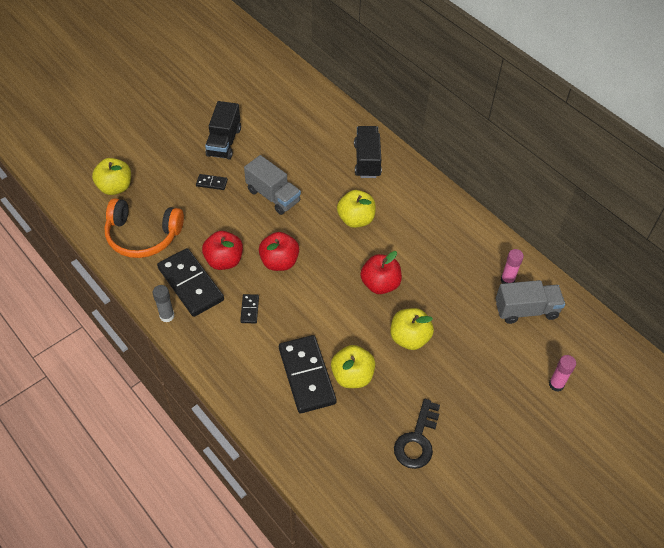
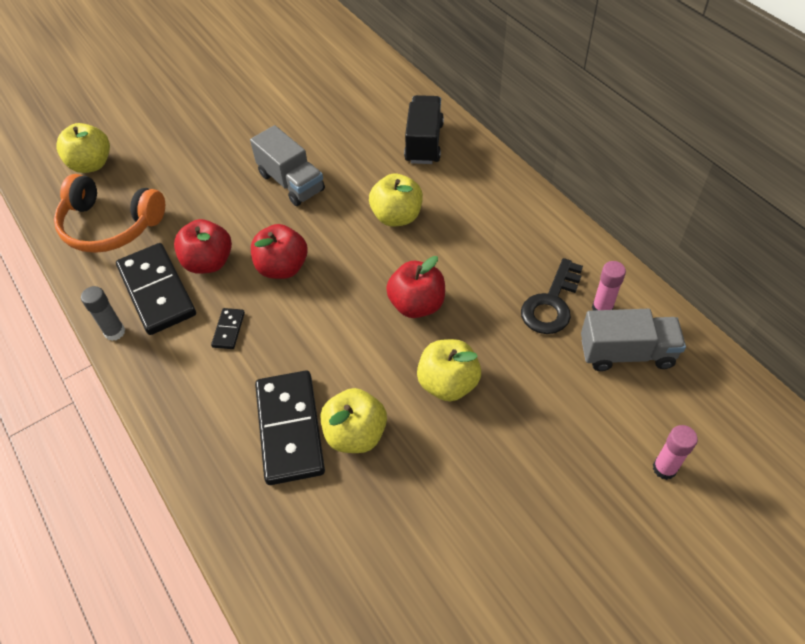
camera: 10 degrees right, 0 degrees up
(212, 183) = (215, 163): black domino -> none
(224, 142) = (242, 115): black truck -> none
(417, 440) = (438, 541): black key -> black key (551, 304)

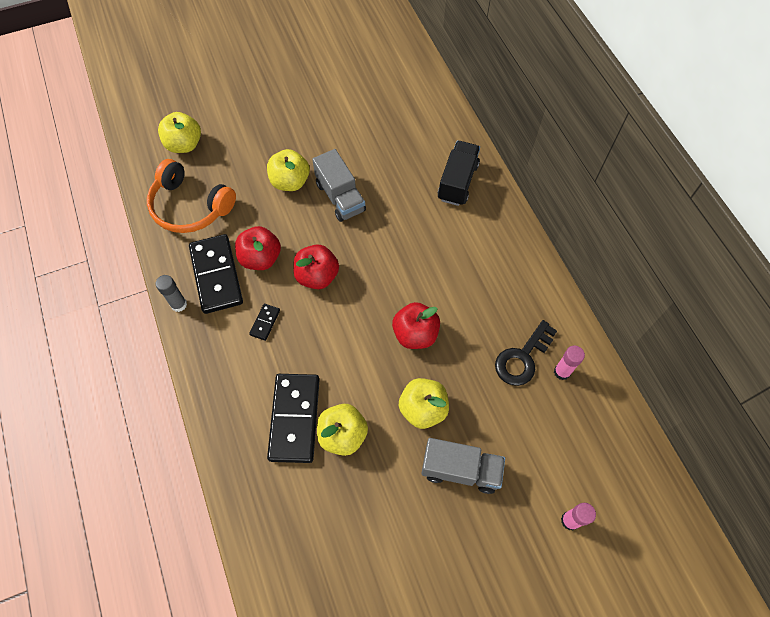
camera: 10 degrees right, 10 degrees up
(397, 216) = (418, 249): yellow apple -> yellow apple (290, 182)
(626, 353) = (570, 416): grey truck -> grey truck (460, 470)

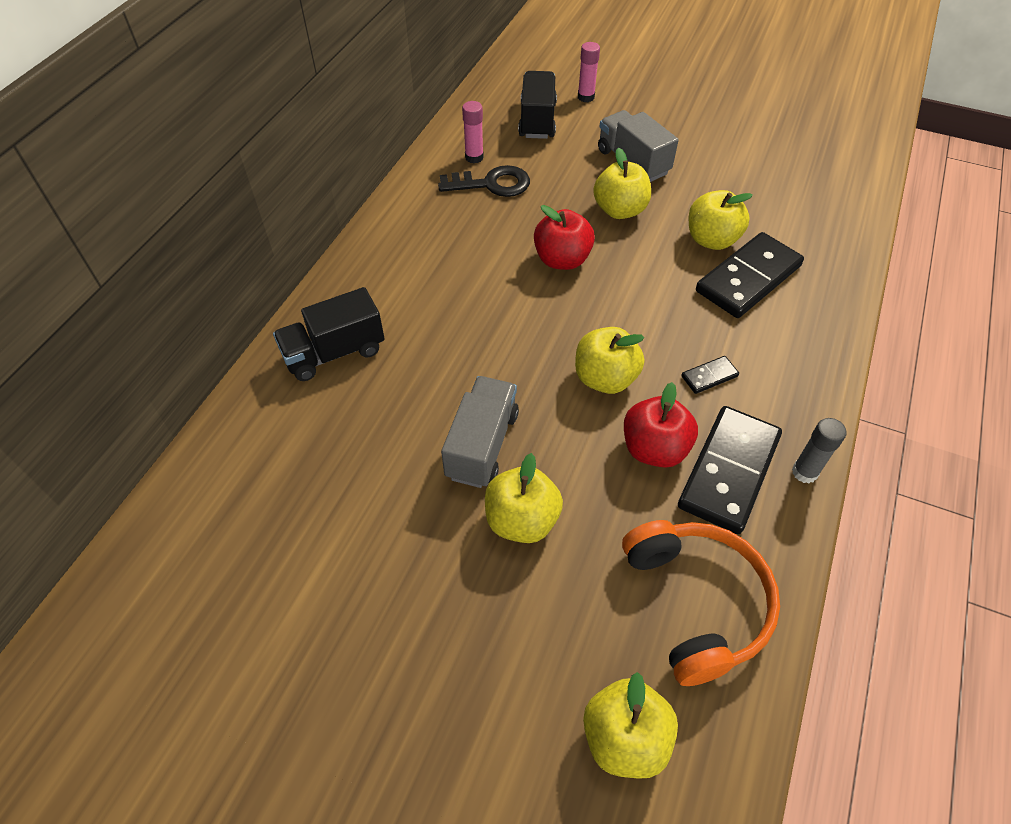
camera: 135 degrees left, 10 degrees down
(317, 276) = (605, 378): red apple -> yellow apple
(570, 453) = (537, 120): none -> black truck

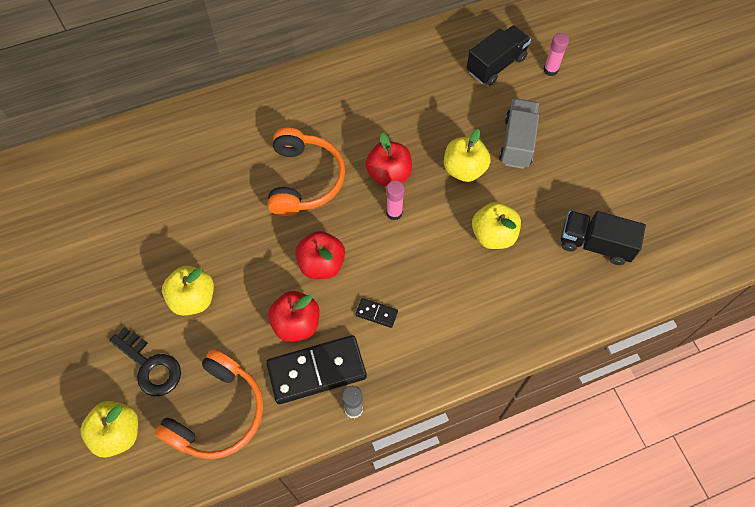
camera: 45 degrees right, 10 degrees up
(334, 352) = (213, 132): black truck -> black truck (595, 244)
(474, 157) = (424, 63): pink glue stick -> pink glue stick (394, 213)
(482, 445) = (221, 244): grey truck -> none
(489, 322) = (304, 180): none -> orange headphones
(492, 184) = (412, 91): black key -> black key (150, 366)
(605, 378) = (321, 264): yellow apple -> red apple
(748, 278) = (480, 278): black domino -> none

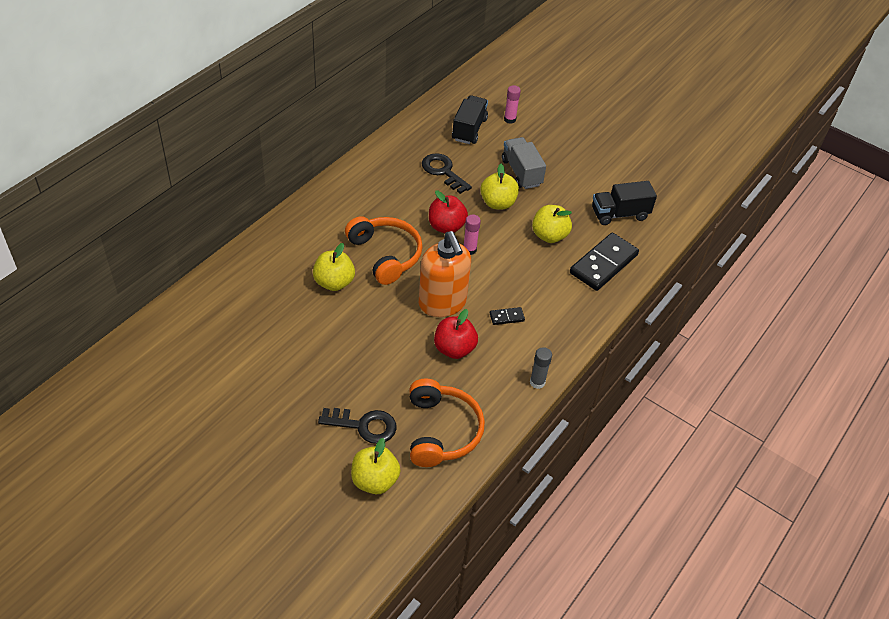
camera: 35 degrees left, 15 degrees down
(193, 299) = (362, 367): yellow apple -> yellow apple (334, 282)
(316, 370) = (492, 371): black domino -> black domino (603, 264)
(321, 264) = (442, 303): red apple -> orange soap dispenser
(432, 105) = (443, 171): none -> black key

